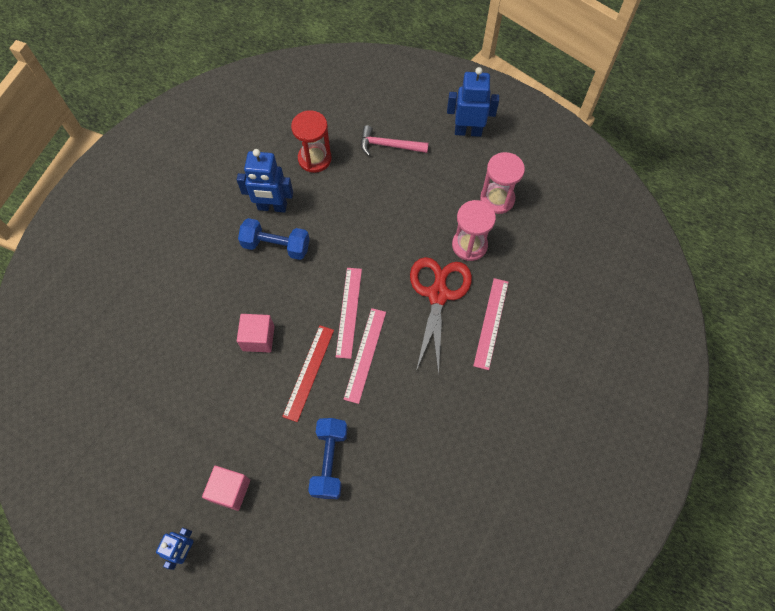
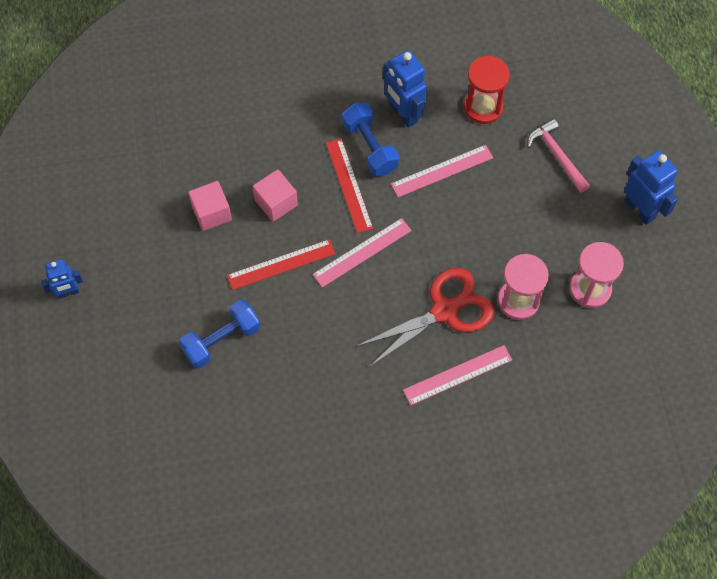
camera: 50 degrees right, 0 degrees up
(230, 490) = (137, 286): pink cube -> pink cube (211, 213)
(291, 281) = (349, 185): none -> red ruler
(365, 354) = (335, 295): pink ruler -> pink ruler (442, 171)

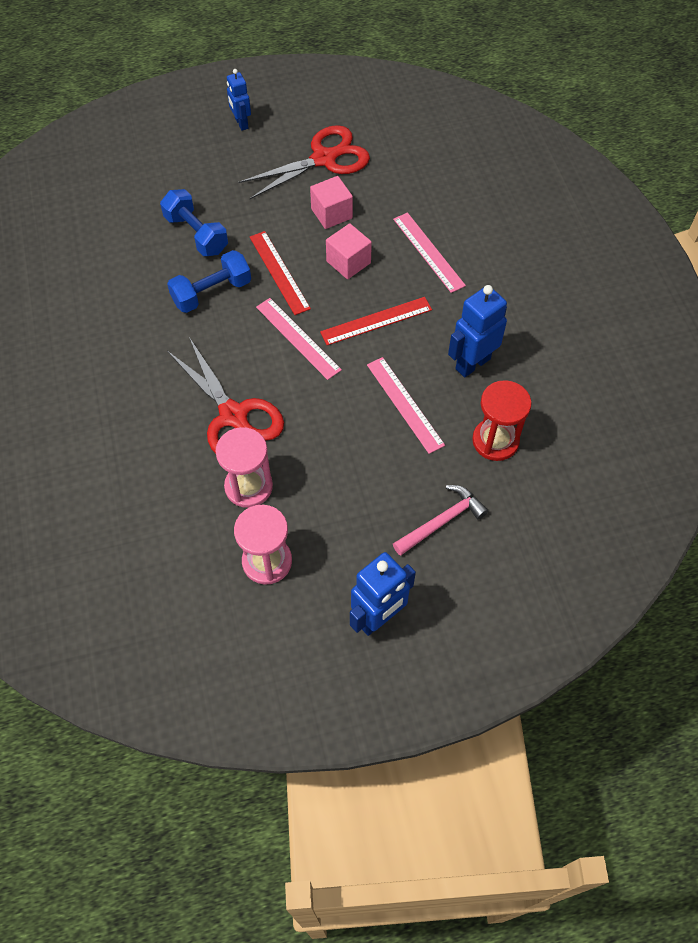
camera: 85 degrees right, 5 degrees down
(135, 214) = (324, 159): none -> red scissors
(370, 147) = (425, 336): blue dumbbell -> blue dumbbell (212, 292)
(457, 375) = (159, 431): pink ruler -> pink ruler (428, 252)

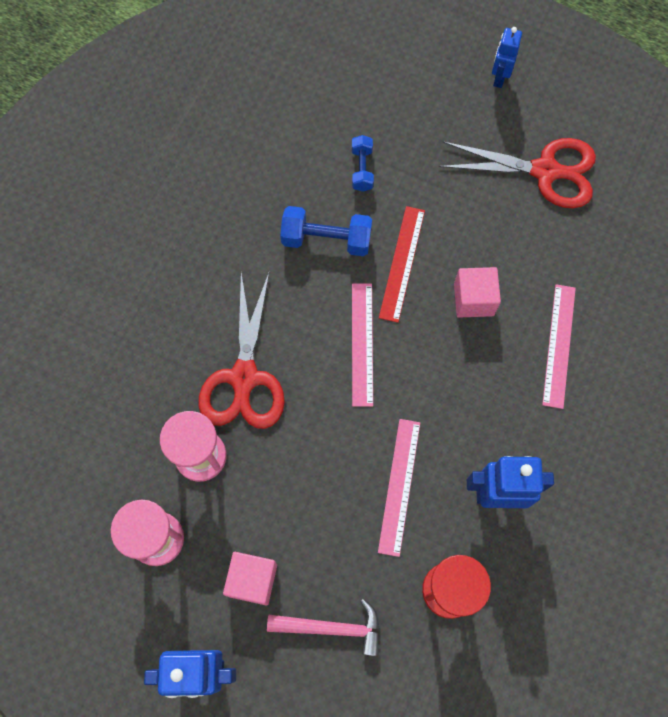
camera: 40 degrees right, 10 degrees up
(196, 234) = (362, 169): blue dumbbell -> blue dumbbell, size x0.62
(331, 213) = (502, 236): pink cube -> pink cube (252, 580)
(376, 321) = (446, 380): red ruler -> none

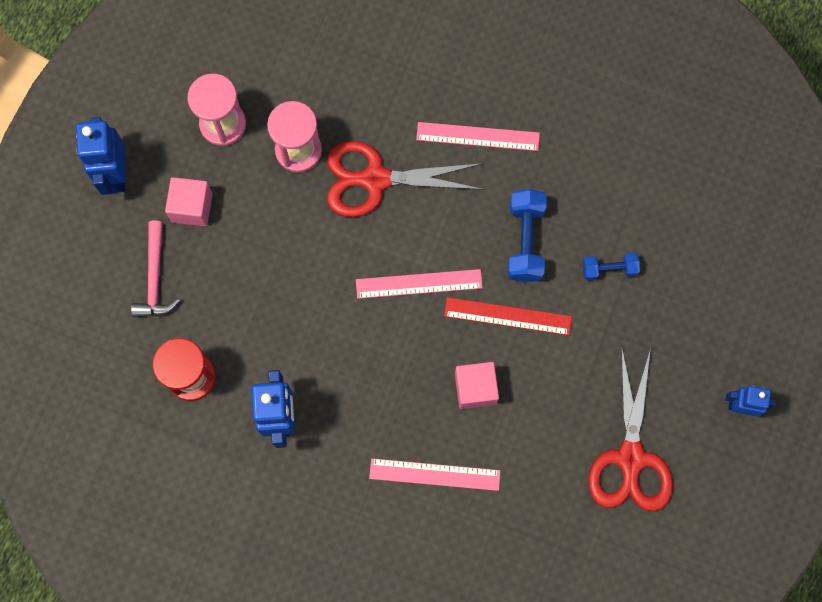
camera: 85 degrees right, 5 degrees up
(399, 486) = (283, 327): pink ruler -> pink ruler (477, 136)

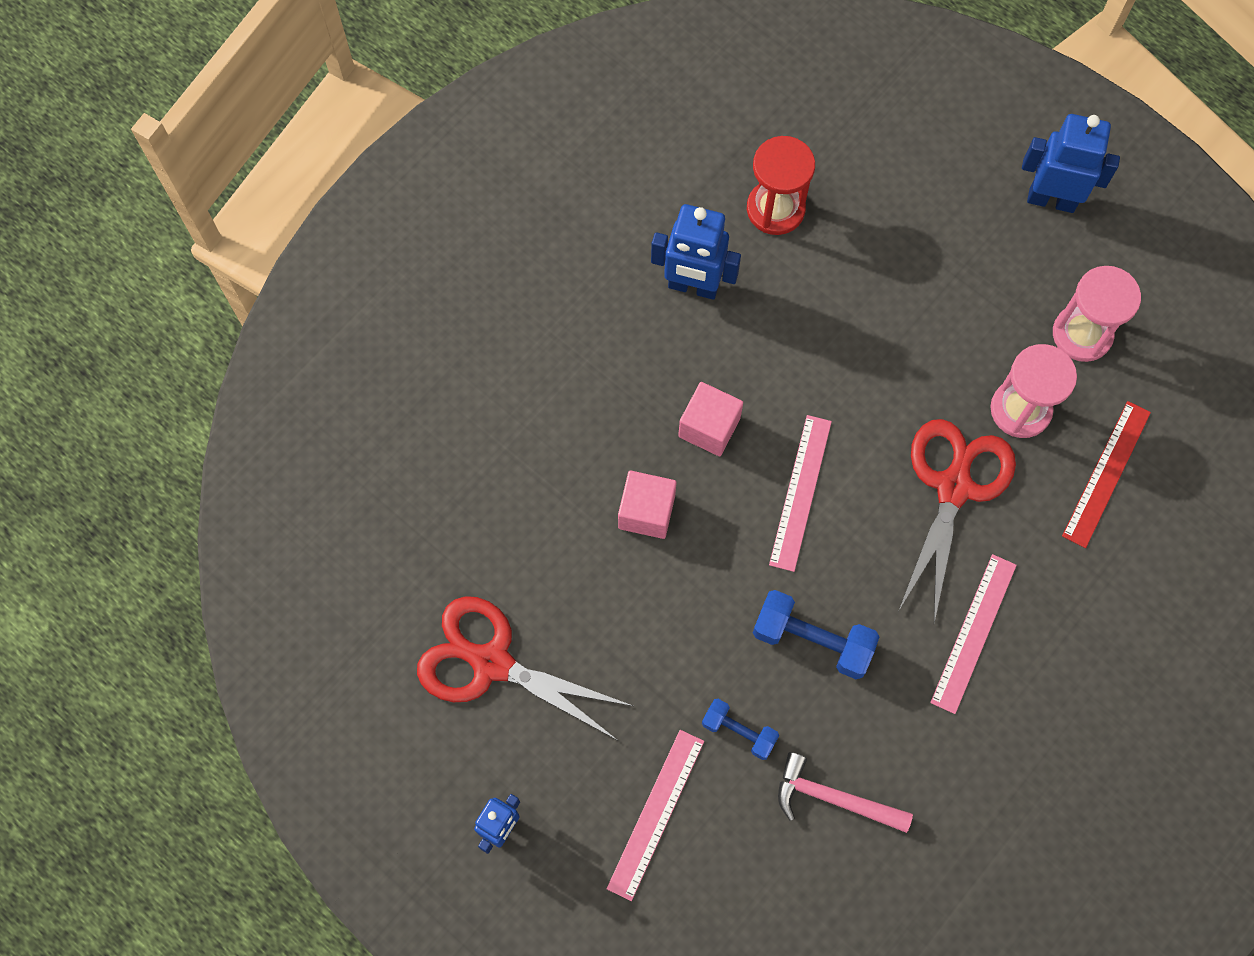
camera: 110 degrees right, 5 degrees down
(155, 278) = (908, 205): pink hammer -> pink hammer (833, 798)
(192, 207) = (983, 269): pink cube -> pink cube (709, 427)
(434, 474) = (562, 430): pink ruler -> pink ruler (656, 814)
(507, 316) = (722, 582): red ruler -> red ruler (1106, 473)
(609, 269) = (739, 732): blue dumbbell -> blue dumbbell turned 75 degrees counterclockwise

